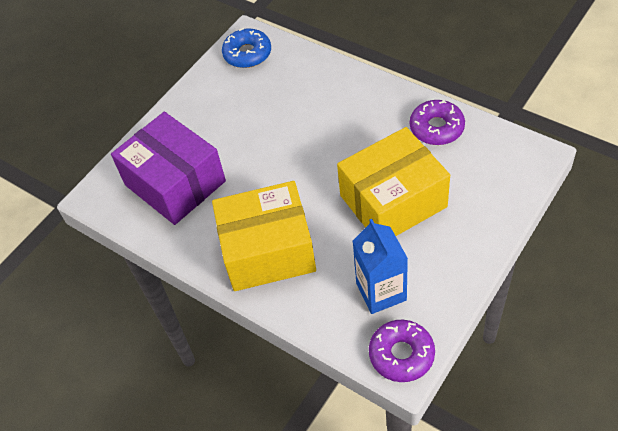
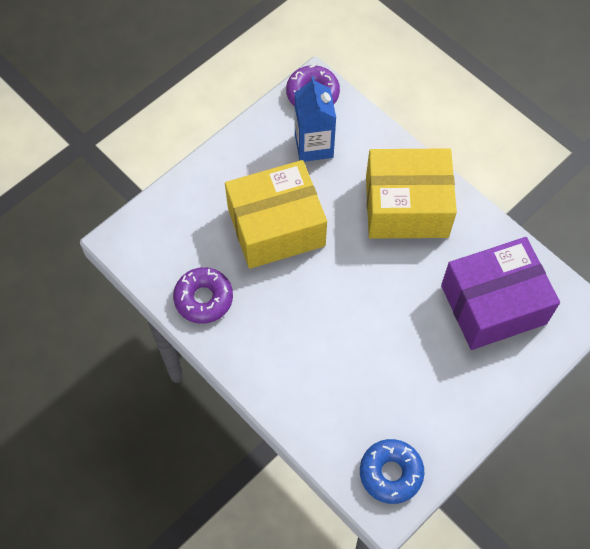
camera: 175 degrees left, 10 degrees up
(175, 183) = (493, 304): purple box -> purple box turned 75 degrees counterclockwise

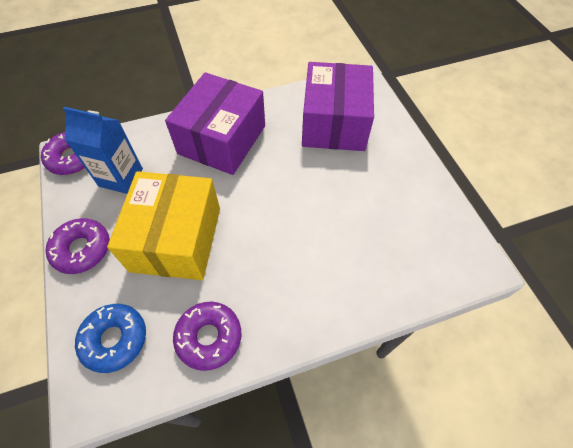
camera: 65 degrees left, 5 degrees down
(230, 161) = (82, 249): none -> purple donut
(391, 473) = (451, 248): blue donut -> blue donut (115, 339)
(406, 207) = (222, 140): yellow box -> purple box

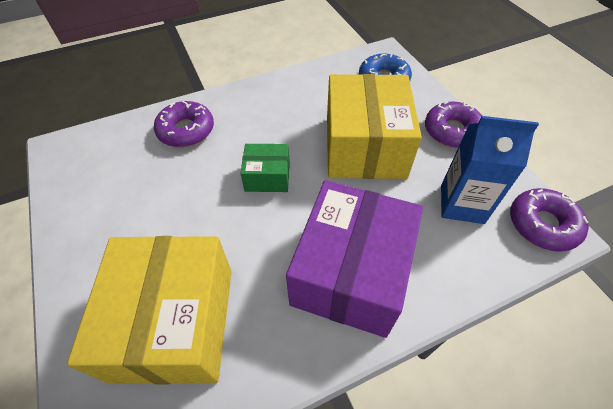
camera: 175 degrees right, 5 degrees down
(209, 337) = (311, 86): purple donut -> purple donut (186, 130)
(273, 214) = (267, 177): none -> green box
(334, 123) = (175, 322): purple box -> yellow box

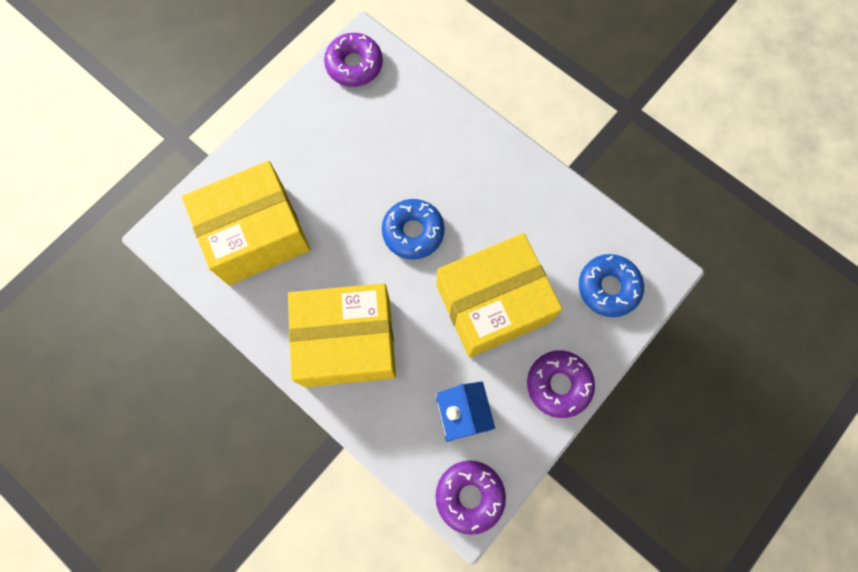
camera: 65 degrees right, 20 degrees up
(186, 130) = (434, 132): purple donut -> purple donut (354, 65)
(267, 177) = (413, 232): green box -> blue donut
(351, 272) = (347, 342): purple box -> yellow box

